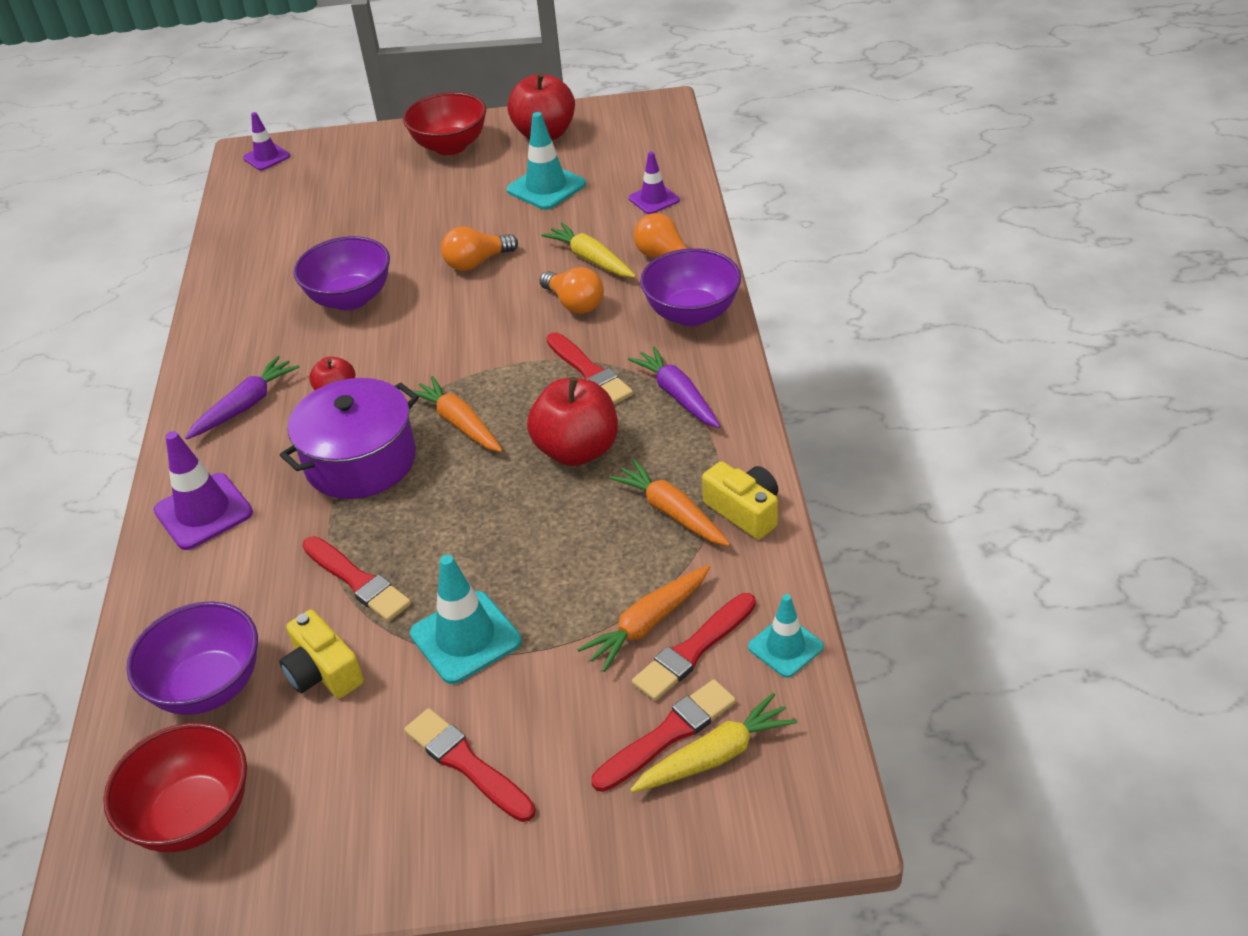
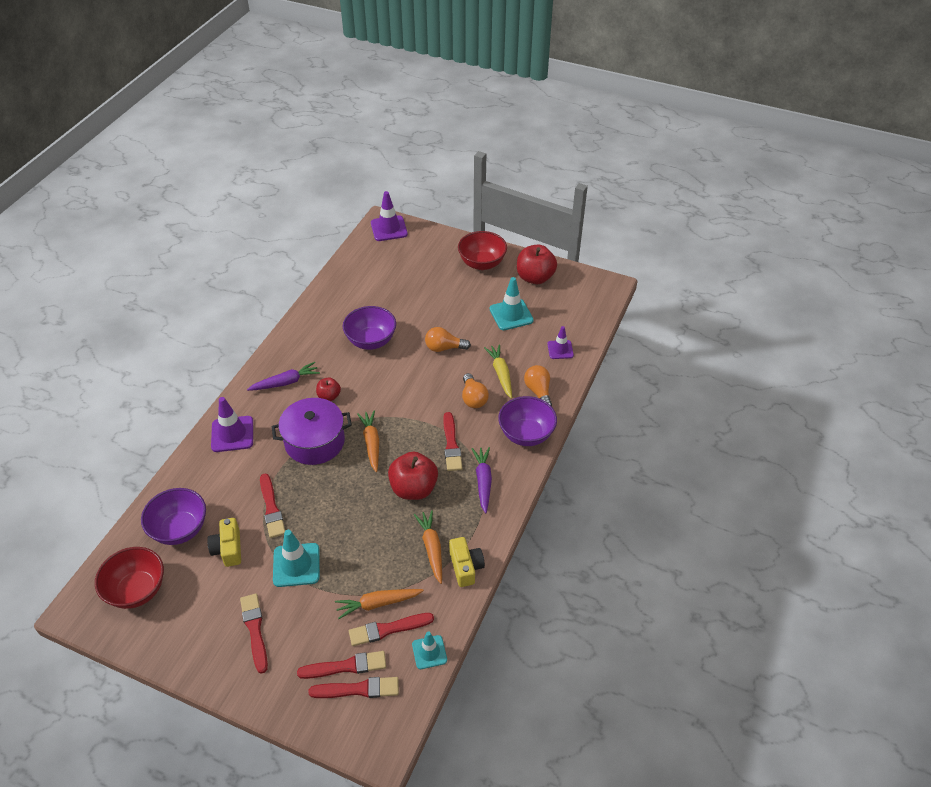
camera: 25 degrees right, 5 degrees up
(266, 157) = (389, 228): purple traffic cone -> purple traffic cone, size x1.57
(715, 756) = (358, 689): yellow carrot -> red brush

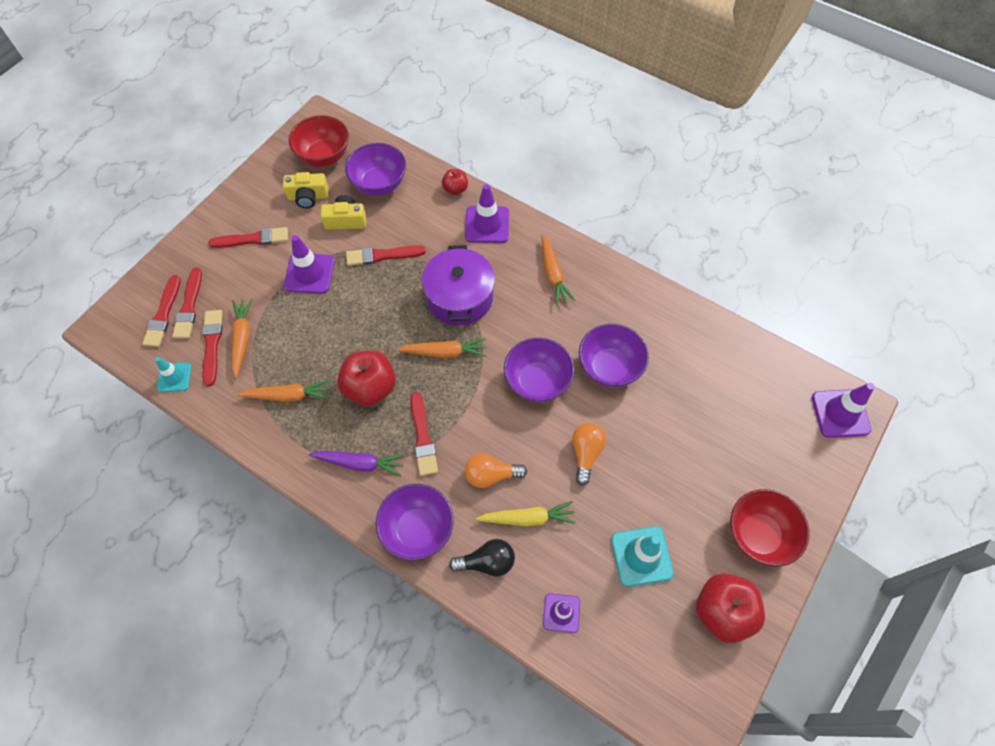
camera: 100 degrees right, 15 degrees up
(285, 382) = (553, 274): purple carrot -> orange carrot
(296, 565) = (309, 273): turquoise traffic cone -> purple traffic cone
(329, 396) = (524, 315): red apple -> red apple (455, 189)
(390, 381) = (537, 382): none -> purple bowl
(451, 444) = (423, 437): red brush -> red brush turned 105 degrees counterclockwise
(466, 567) = (255, 425): yellow camera -> yellow camera (308, 197)
(538, 391) = (487, 562): orange light bulb -> black light bulb

